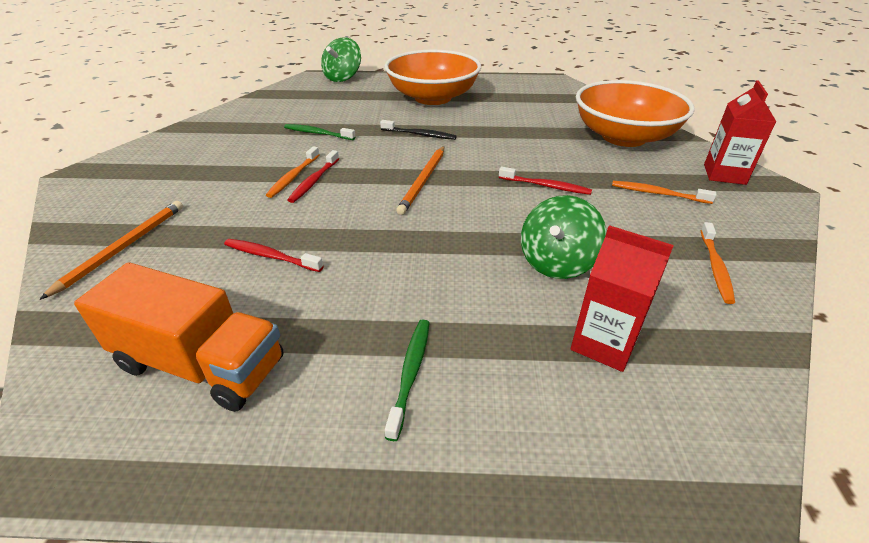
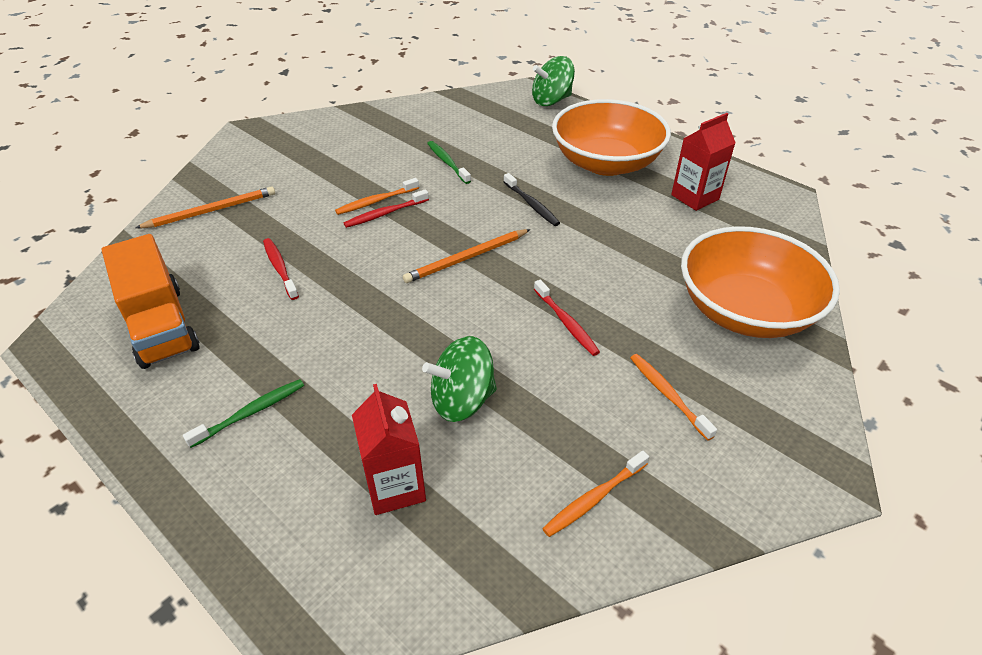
camera: 40 degrees right, 5 degrees up
(724, 174) = (790, 419): red carton -> red carton (695, 197)

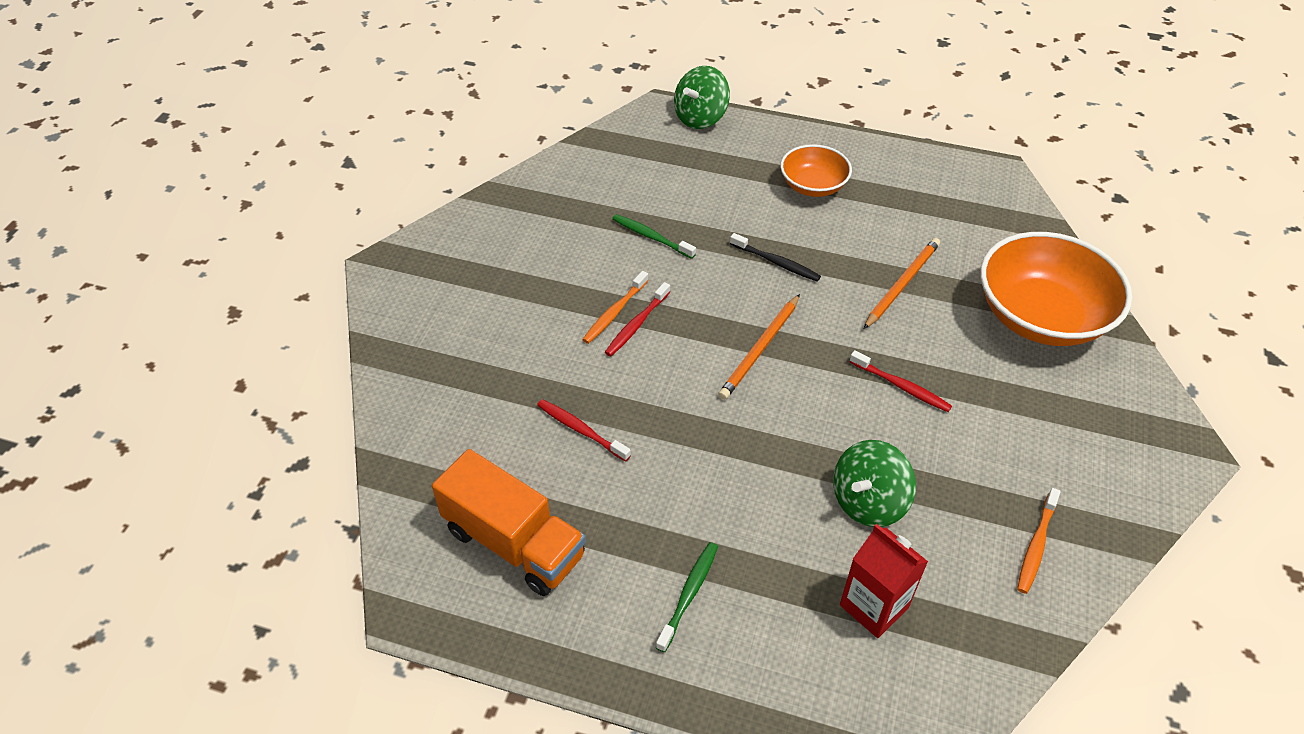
camera: 25 degrees left, 5 degrees up
(211, 211) = (440, 387): orange pencil -> orange pencil (902, 284)
(606, 163) = (813, 186): orange bowl -> orange bowl, size x0.55
(667, 395) = (1031, 426): orange toothbrush -> none
(695, 197) = (922, 202): red carton -> none

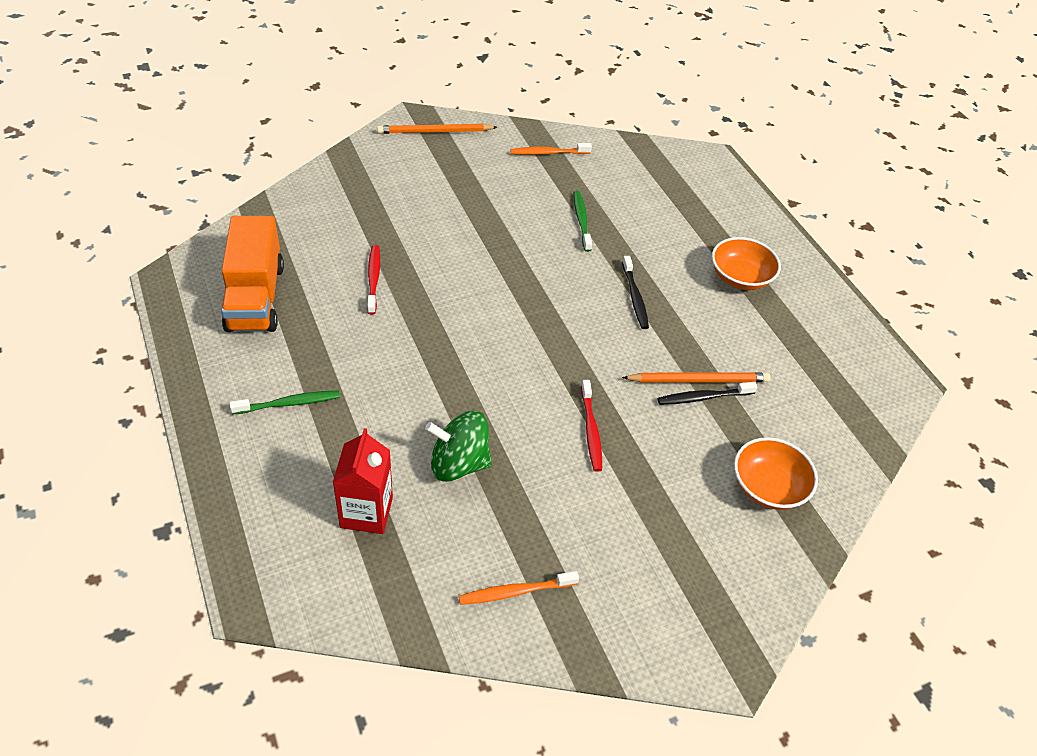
camera: 45 degrees right, 0 degrees up
(614, 312) = (491, 240): orange toothbrush -> orange toothbrush (548, 153)
(636, 325) = (492, 256): red toothbrush -> none
(700, 117) = (731, 182): green spinning top -> none
(760, 349) = (540, 331): orange pencil -> orange pencil (434, 132)
(922, 293) = (703, 397): none -> black toothbrush
(1041, 316) = (768, 487): orange bowl -> orange bowl, size x0.55

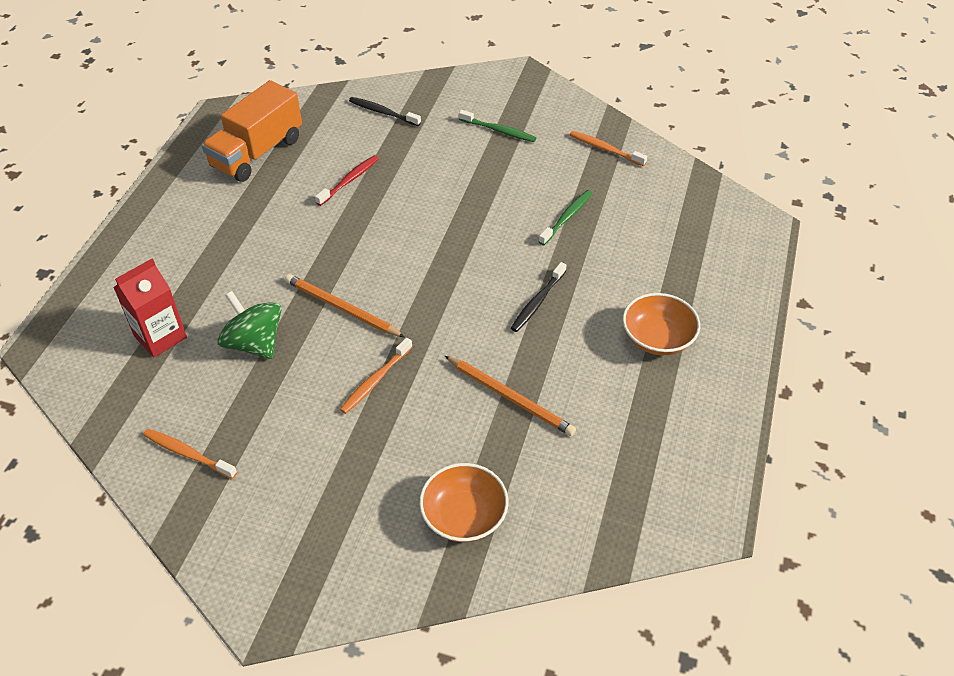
camera: 45 degrees right, 0 degrees up
(289, 403) = (197, 236): green toothbrush -> green toothbrush (499, 131)
(434, 132) = (527, 90): orange pencil -> orange pencil (341, 308)
(591, 430) = (375, 380): red toothbrush -> orange toothbrush
(703, 397) = (497, 413): black toothbrush -> black toothbrush (383, 112)

